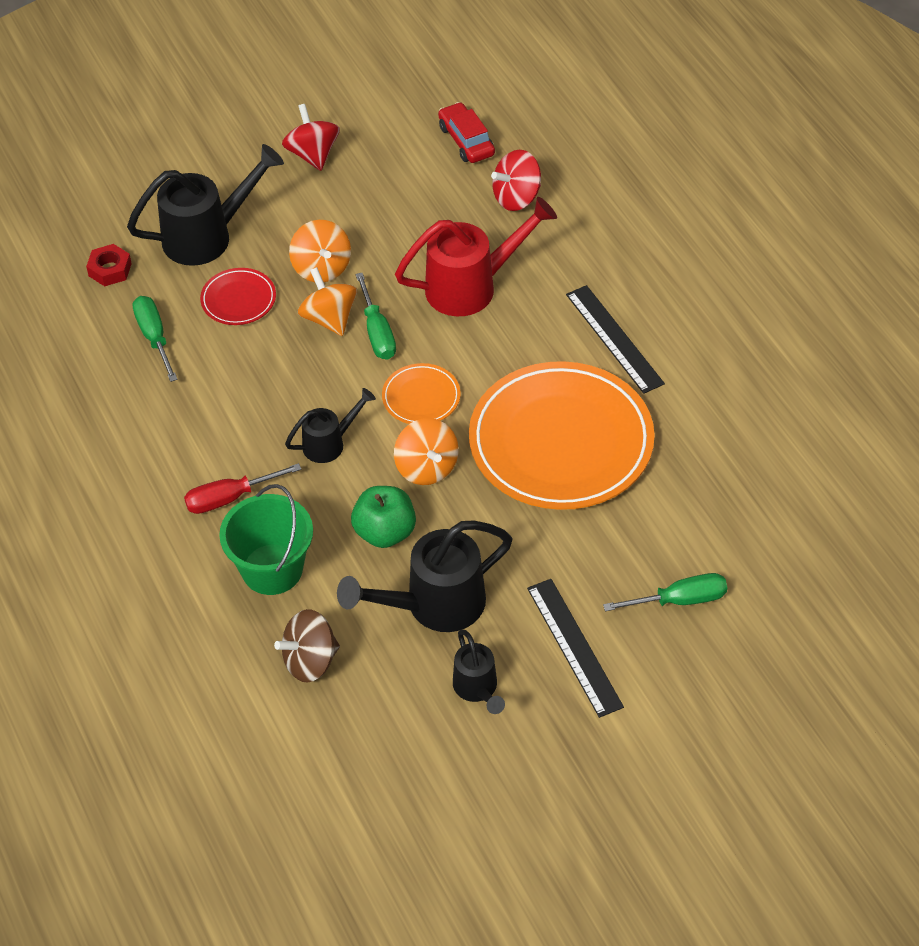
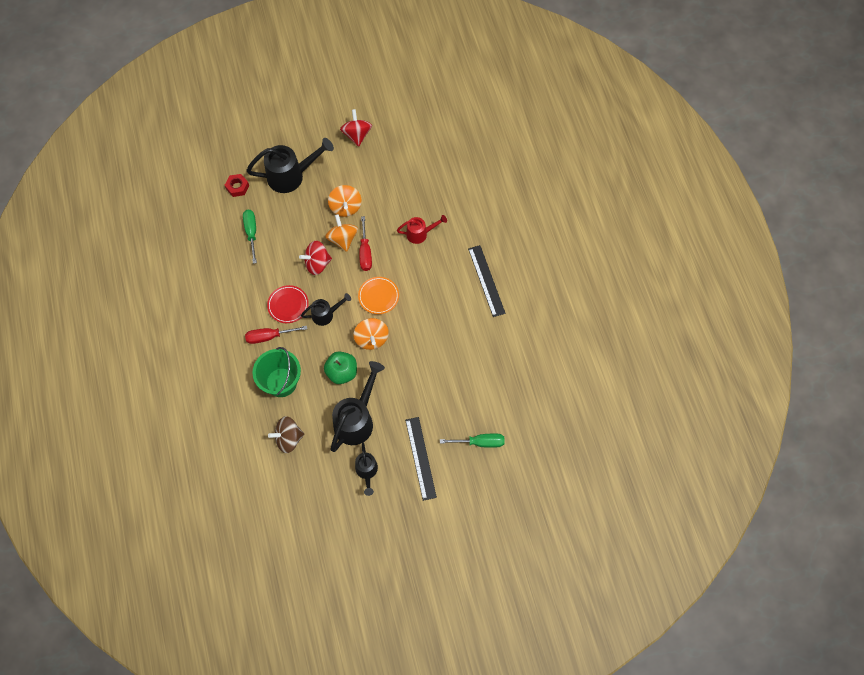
camera: 10 degrees right, 15 degrees up
(238, 300) = (299, 218): red plate -> red plate (288, 305)
(377, 332) = (365, 252): green screwdriver -> red screwdriver
(434, 605) = (357, 419): black watering can -> black watering can turned 135 degrees clockwise
(466, 140) = (439, 141): red car -> none
(471, 286) = (420, 234): red watering can -> red watering can, size x0.56
(516, 197) = (457, 183): red spinning top -> red spinning top (317, 263)
(561, 442) = (443, 337): orange plate -> none

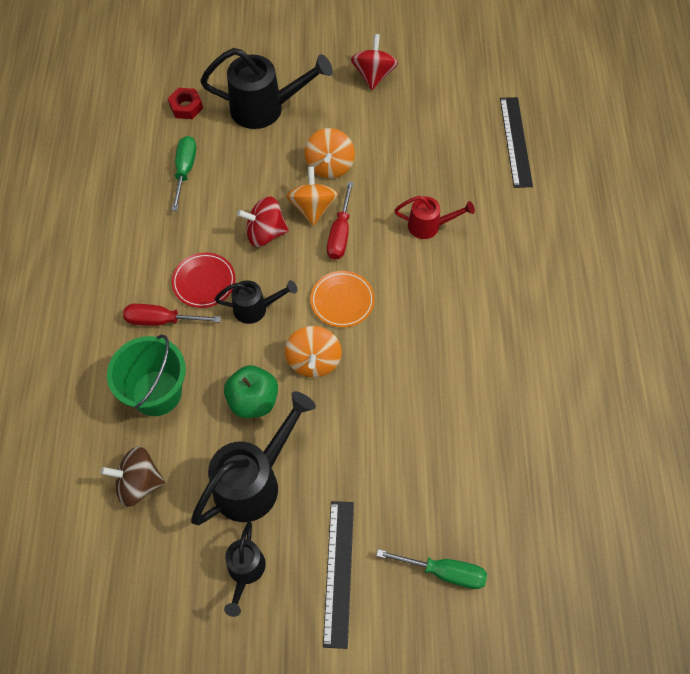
camera: 15 degrees right, 5 degrees down
(486, 280) = (514, 316): black ruler -> black ruler (515, 141)

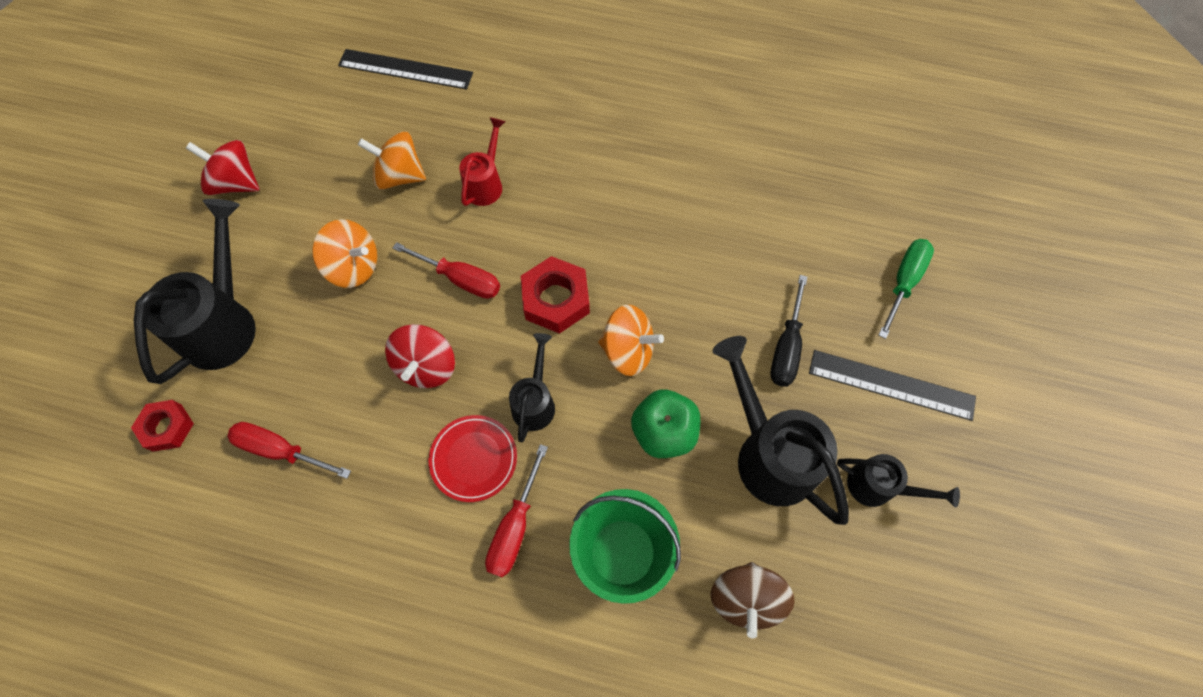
camera: 75 degrees left, 5 degrees up
(185, 171) = (281, 450): green screwdriver -> red screwdriver
(312, 208) = (410, 301): orange spinning top -> orange spinning top (399, 176)
(342, 301) = (556, 300): orange plate -> red nut
(350, 480) = (786, 347): none -> black screwdriver

